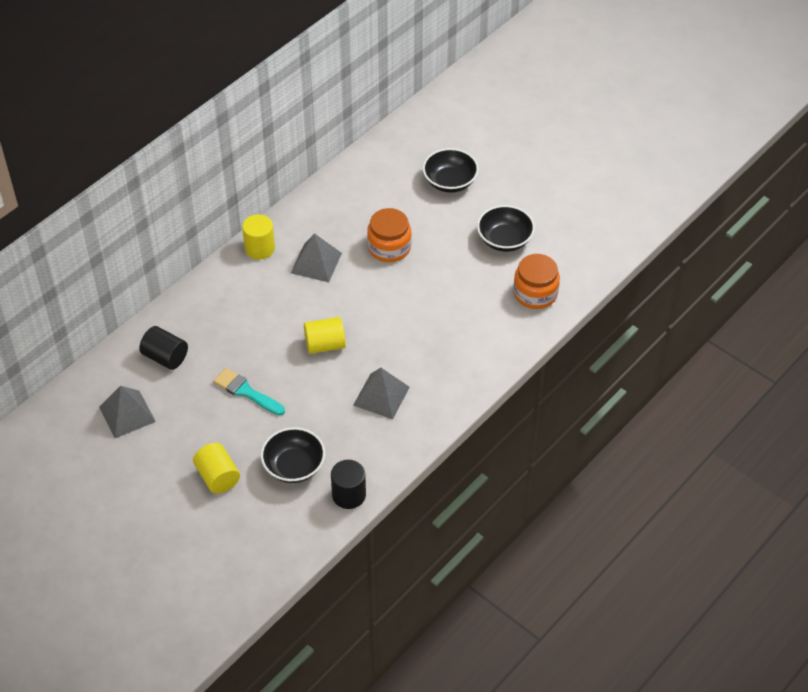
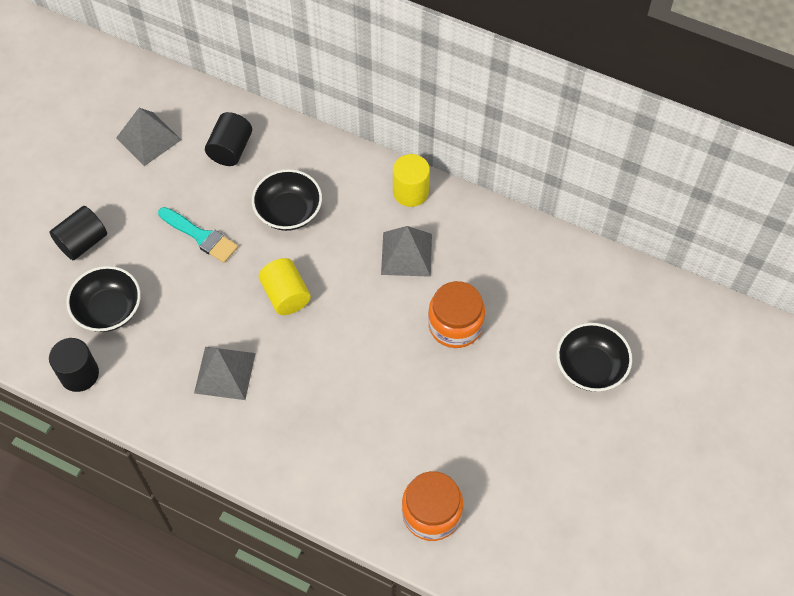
camera: 75 degrees right, 10 degrees up
(218, 477) = (82, 242): yellow cylinder -> black cylinder
(246, 392) = (201, 236): turquoise brush -> turquoise brush turned 105 degrees clockwise
(504, 240) = (512, 456): black bowl -> black bowl (288, 211)

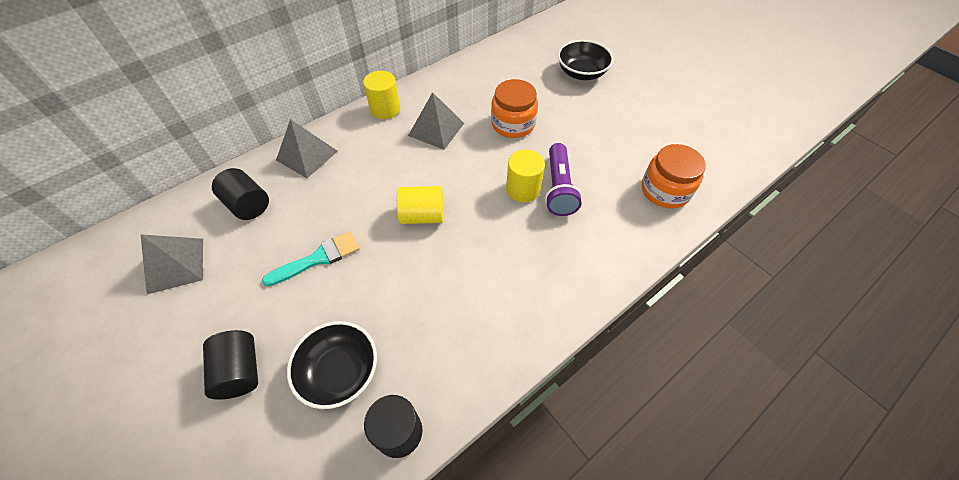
camera: 65 degrees left, 5 degrees down
(225, 373) = (472, 288): grey pyramid -> grey pyramid (307, 155)
(288, 211) = (344, 186): black bowl -> none
(363, 371) = (523, 189): none -> yellow cylinder
(381, 405) = (559, 188): none -> purple flashlight

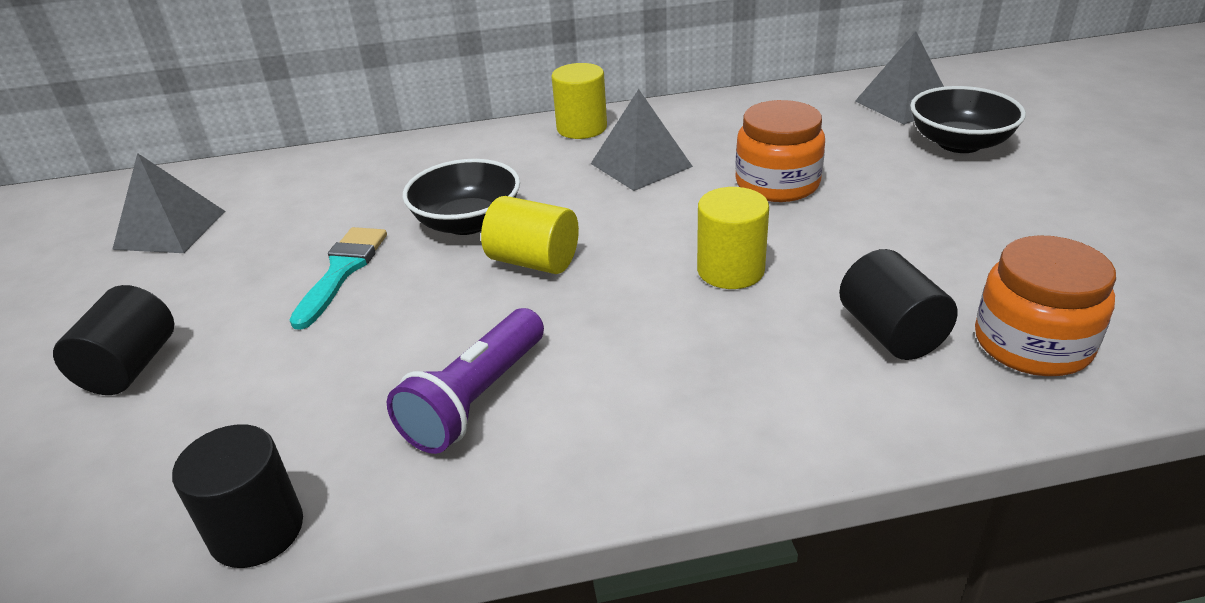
camera: 30 degrees right, 20 degrees down
(248, 205) = (309, 190): black cylinder -> black cylinder (890, 333)
(307, 155) = (429, 156): grey pyramid -> grey pyramid (903, 104)
(318, 258) = (342, 271): turquoise brush -> turquoise brush turned 75 degrees counterclockwise
(340, 372) = (249, 416): black bowl -> black bowl (467, 222)
(559, 188) = (801, 285): purple flashlight -> purple flashlight (476, 399)

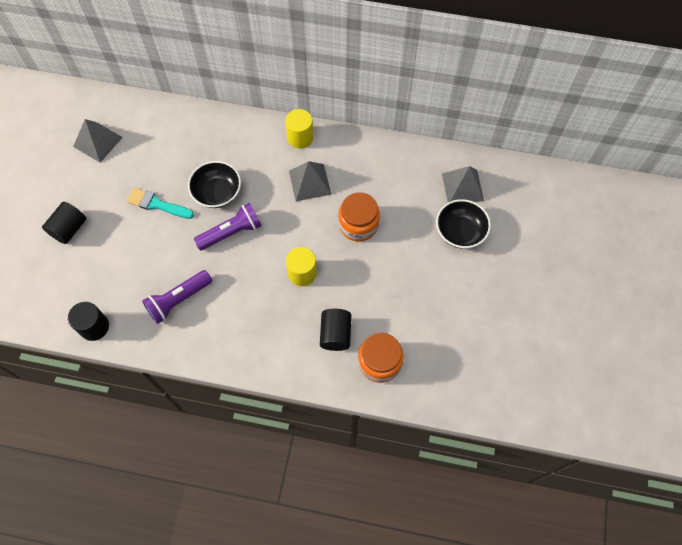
camera: 20 degrees right, 30 degrees up
(342, 271) = (157, 204): turquoise brush -> turquoise brush turned 105 degrees counterclockwise
(534, 261) = (231, 232): yellow cylinder -> purple flashlight

